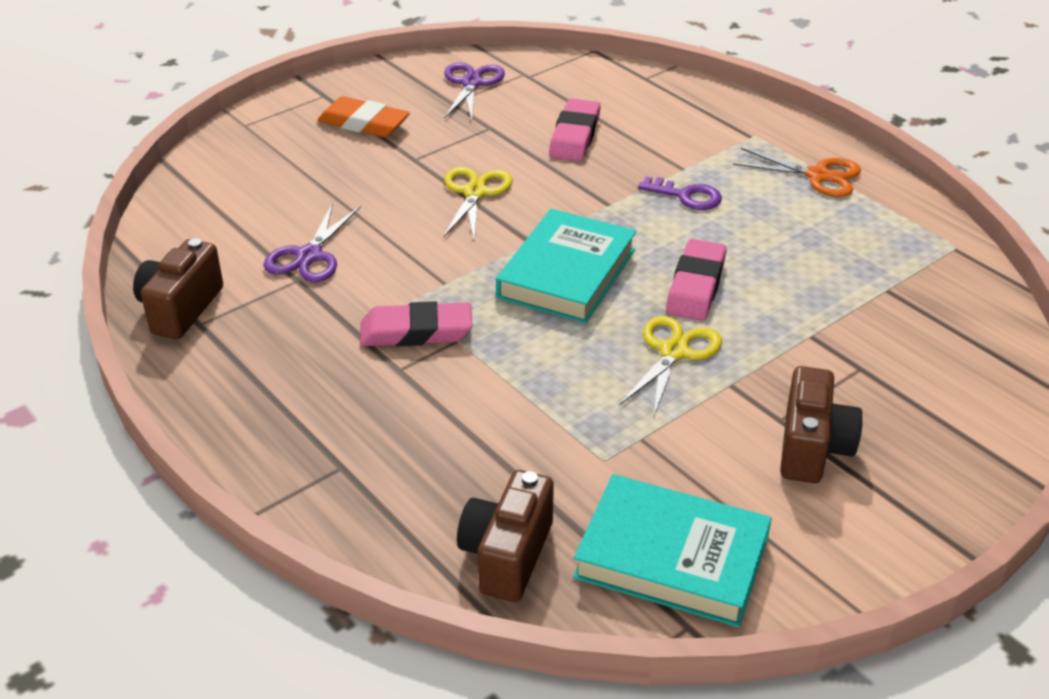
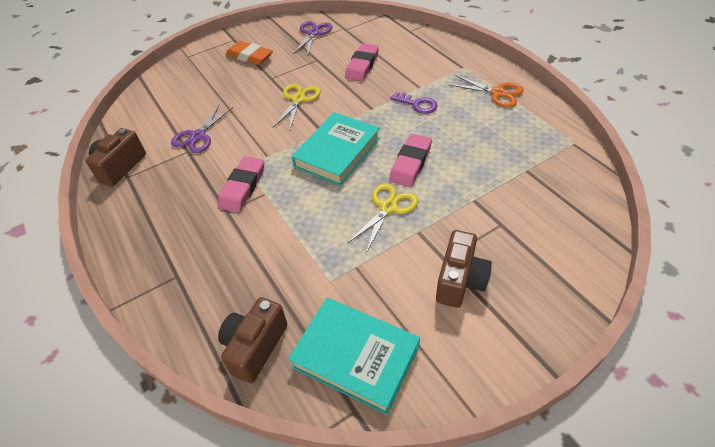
camera: 10 degrees right, 10 degrees up
(416, 332) = (243, 187): pink eraser -> pink eraser turned 75 degrees counterclockwise

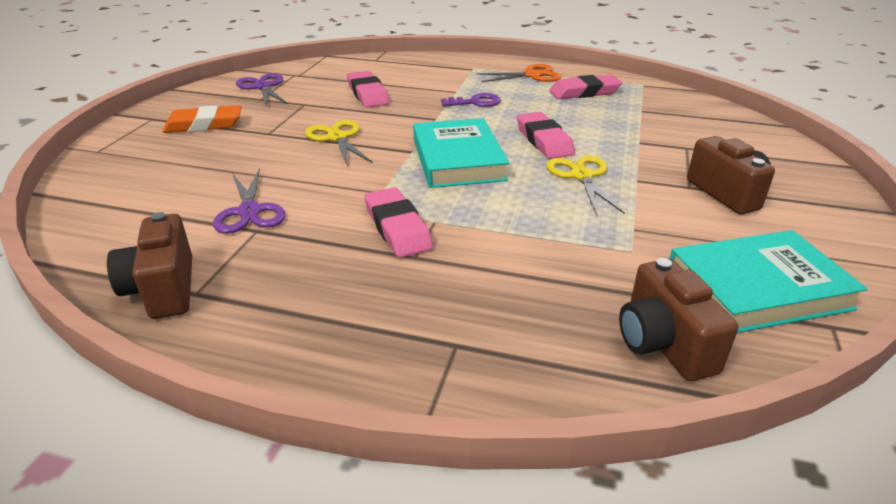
camera: 45 degrees left, 15 degrees down
(511, 130) = (584, 92): none -> pink eraser

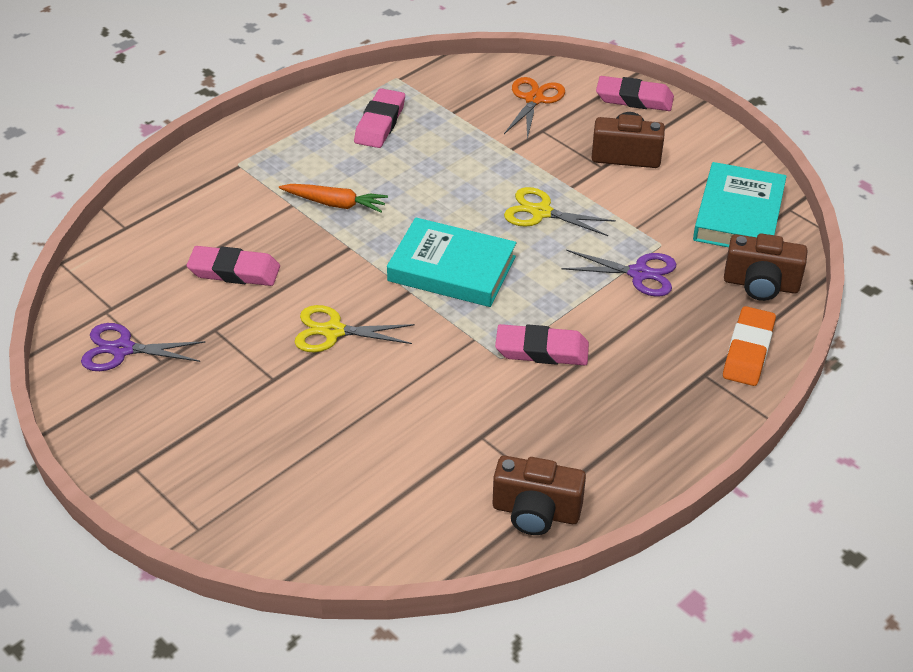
camera: 60 degrees left, 10 degrees up
(204, 125) = (201, 426): orange eraser -> orange eraser (748, 351)
(249, 212) = (444, 433): purple scissors -> purple scissors (639, 273)
(476, 102) = (335, 204): purple key -> orange carrot
(532, 75) = (302, 134): orange scissors -> orange scissors (534, 99)
(544, 140) = (460, 201): pink eraser -> pink eraser (634, 99)

